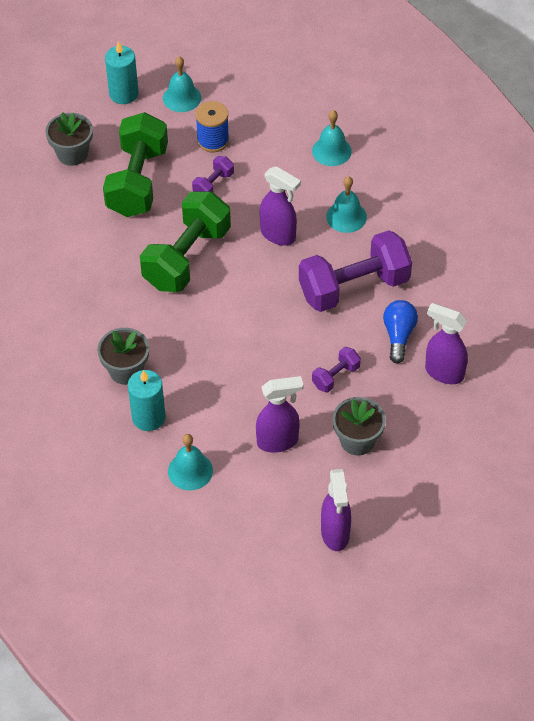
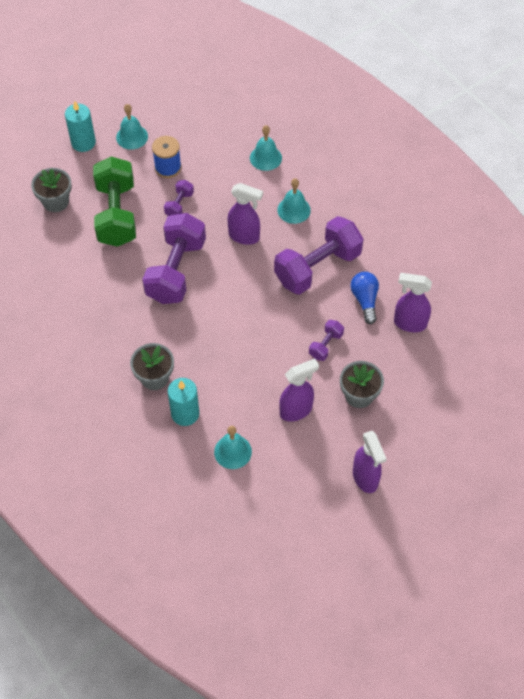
camera: 15 degrees left, 5 degrees up
(187, 257) = (176, 270): green dumbbell -> purple dumbbell

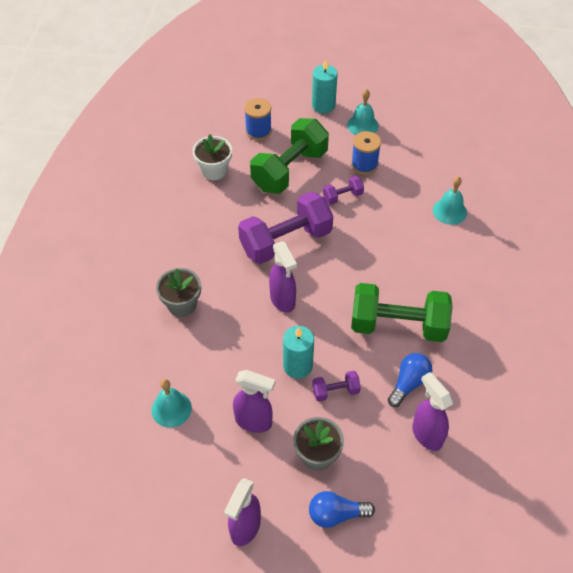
camera: 45 degrees right, 5 degrees down
(56, 201) = (258, 131): grey flower pot -> blue spool
(58, 259) = (214, 170): none -> white flower pot
(185, 413) = (172, 349): turquoise candle -> turquoise candle (297, 366)
(244, 236) = (365, 256): purple spray bottle -> purple spray bottle (283, 300)
(294, 210) = (428, 266): turquoise bell -> none
(317, 267) = (398, 325): purple dumbbell -> green dumbbell
(409, 419) = (336, 514): none -> blue light bulb

